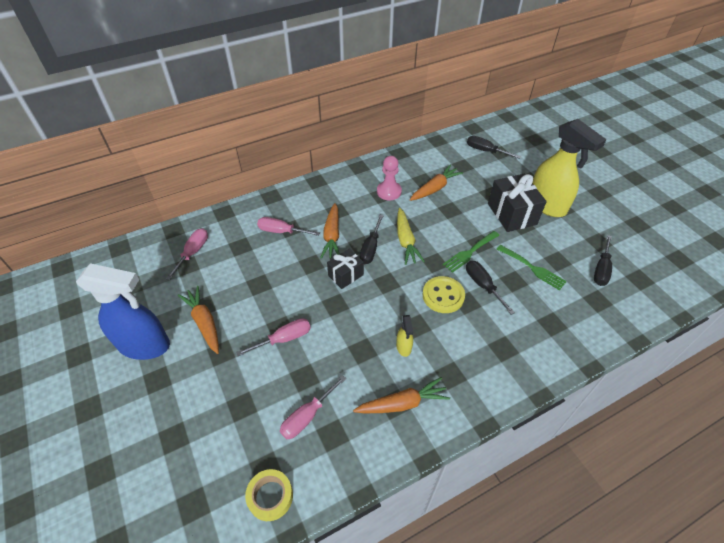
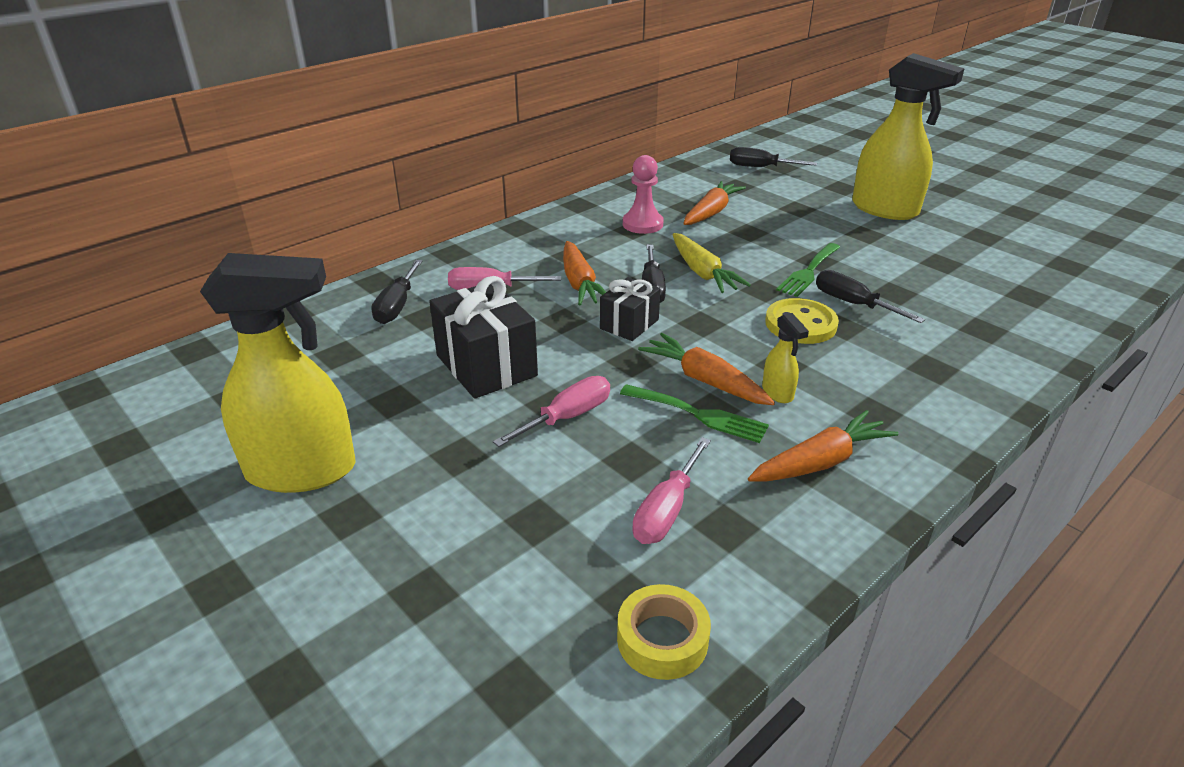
camera: 15 degrees left, 15 degrees down
(145, 345) = (303, 471): blue spray bottle -> yellow spray bottle
(193, 252) = (343, 336): pink screwdriver -> none
(204, 323) = (407, 421): orange carrot -> orange carrot (705, 380)
(511, 214) = (842, 224): black gift -> black gift (486, 365)
(533, 268) = (912, 275): green fork -> green fork (699, 414)
(601, 269) = (1008, 263): black screwdriver -> black screwdriver (397, 306)

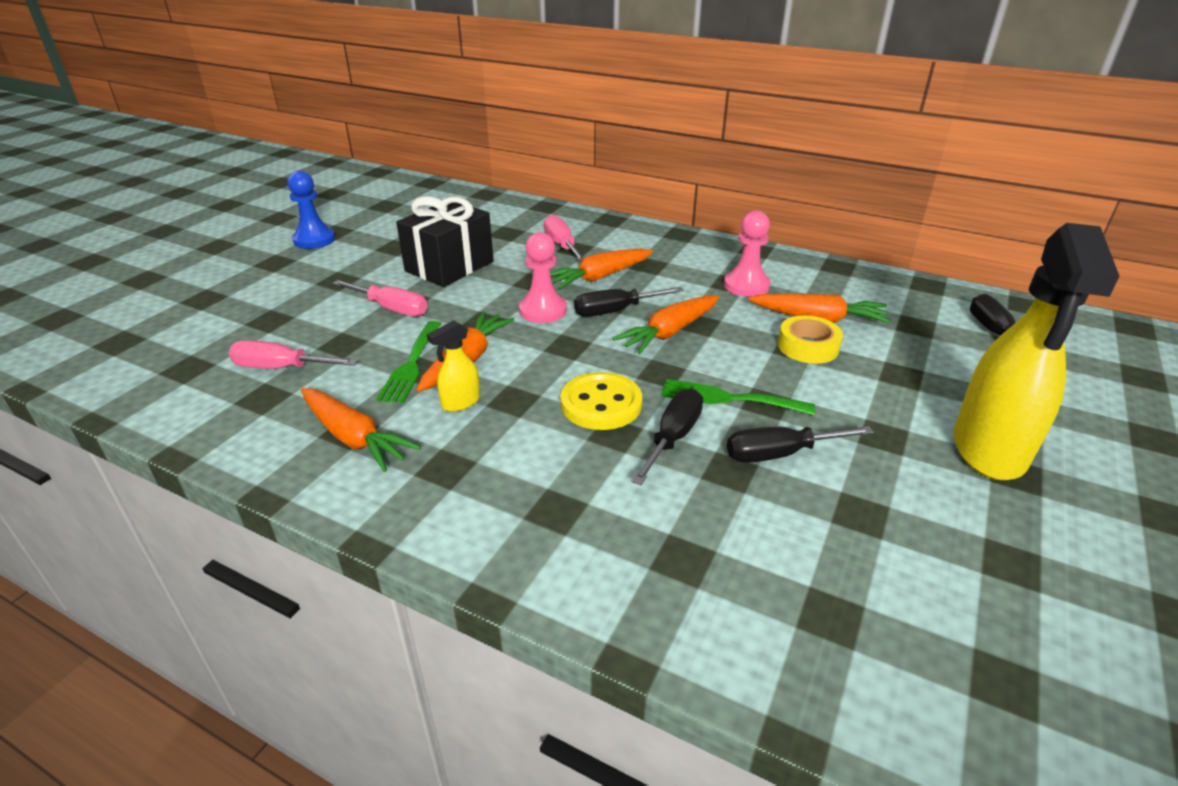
camera: 70 degrees right, 0 degrees up
(303, 471) = (314, 240): yellow spray bottle -> blue pawn
(397, 306) = (515, 220): black screwdriver -> black screwdriver (779, 454)
(629, 324) = (543, 311): black gift -> pink pawn
(662, 639) = (147, 386): yellow tape -> yellow tape (808, 347)
(702, 272) = (669, 332): yellow carrot -> orange carrot

